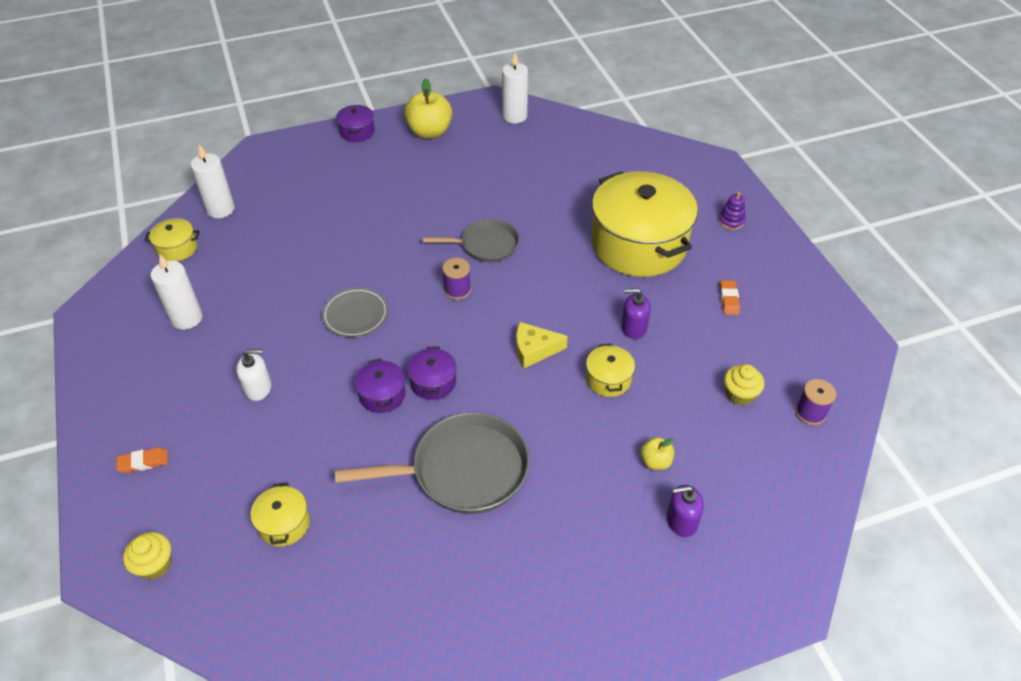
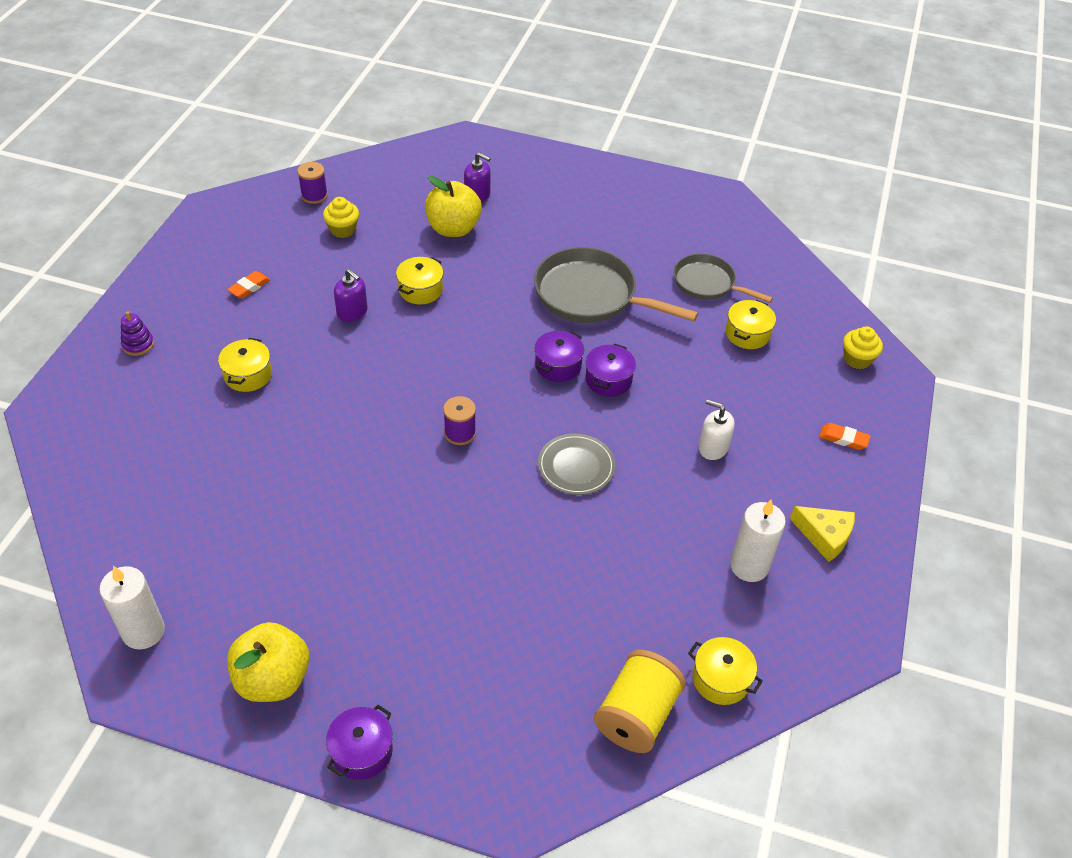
camera: 145 degrees left, 0 degrees up
(220, 209) = (636, 715): white candle -> yellow spool
(485, 245) = (384, 464): grey pan -> grey pan (707, 283)
(534, 350) = (451, 342): yellow cheese -> yellow cheese (824, 536)
(638, 244) = (248, 375): yellow pot -> yellow pot, size x0.42
(655, 461) = (453, 229): yellow apple -> yellow apple, size x1.97

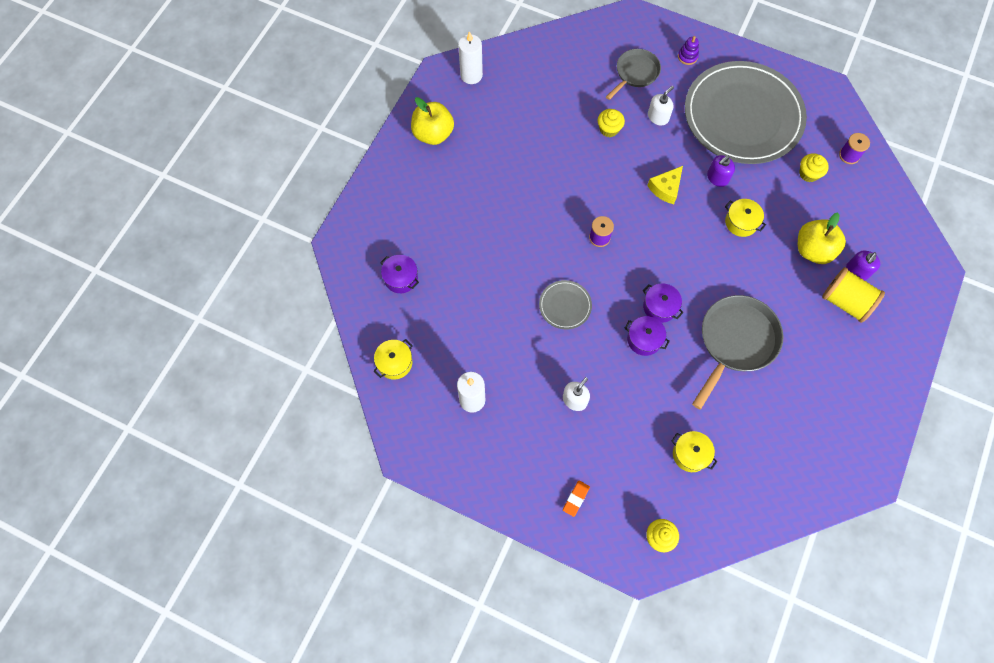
camera: 100 degrees right, 20 degrees up
(248, 375) = (658, 117): yellow pot -> white soap dispenser
(249, 287) = (743, 116): orange eraser -> grey plate
(268, 431) = (609, 129): none -> yellow cupcake
(362, 751) = (384, 174): purple pot -> purple pot (401, 278)
(636, 715) = (380, 311): yellow spool -> yellow spool (845, 302)
(707, 283) = (750, 436): grey pan -> grey pan (635, 73)
(824, 536) = (490, 457): yellow cheese -> yellow cheese (666, 188)

